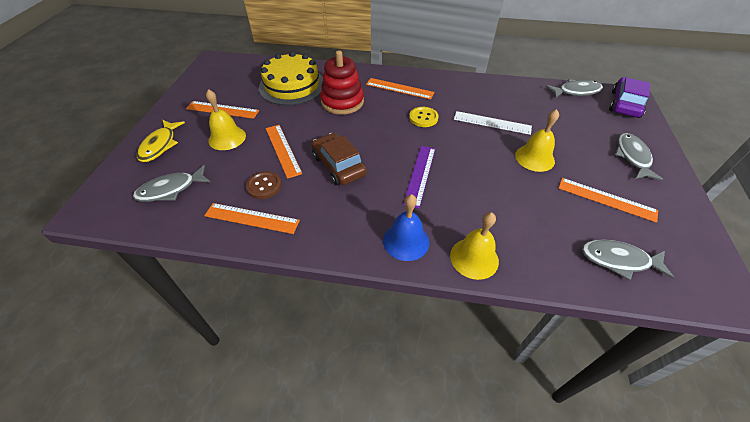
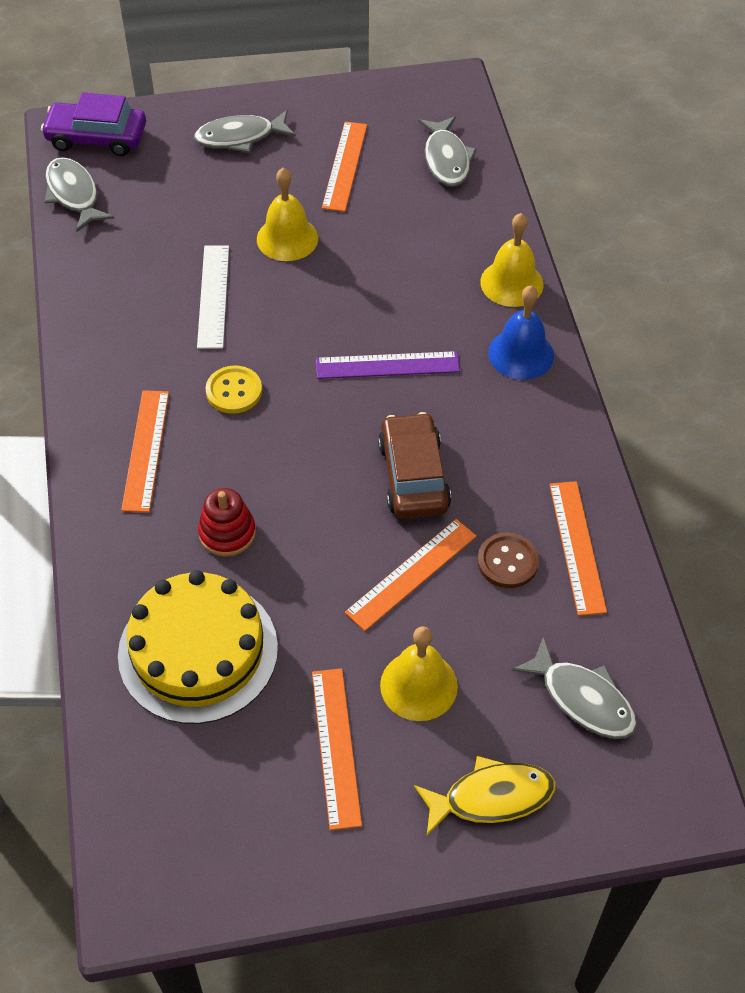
camera: 110 degrees left, 5 degrees up
(339, 165) = (413, 476): brown car -> brown car turned 135 degrees clockwise
(342, 102) = (227, 533): red stacking toy -> red stacking toy, size x0.61

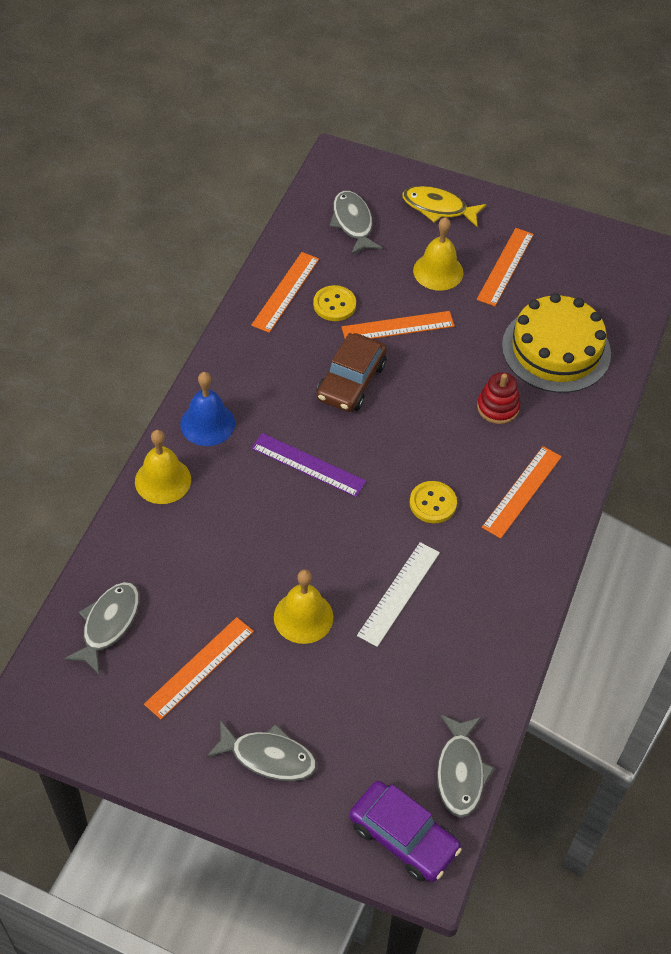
camera: 150 degrees left, 0 degrees up
(507, 562) = (334, 304): brown button -> yellow button

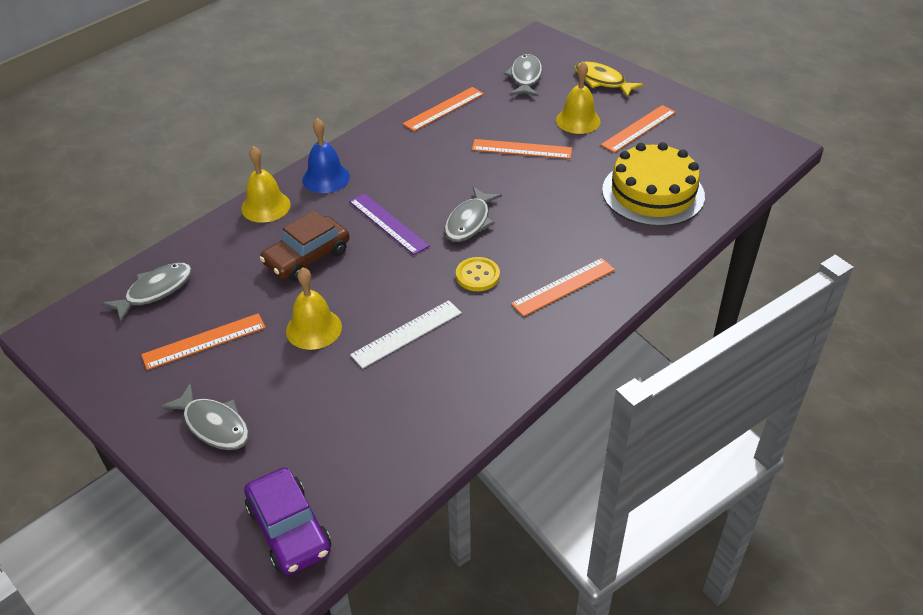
camera: 25 degrees right, 10 degrees down
(334, 304) = (478, 124): yellow button -> none
(351, 381) = (460, 176): brown car -> brown car (307, 257)
(460, 772) = (375, 492): grey fish -> grey fish (469, 222)
(498, 407) = (576, 221): red stacking toy -> none

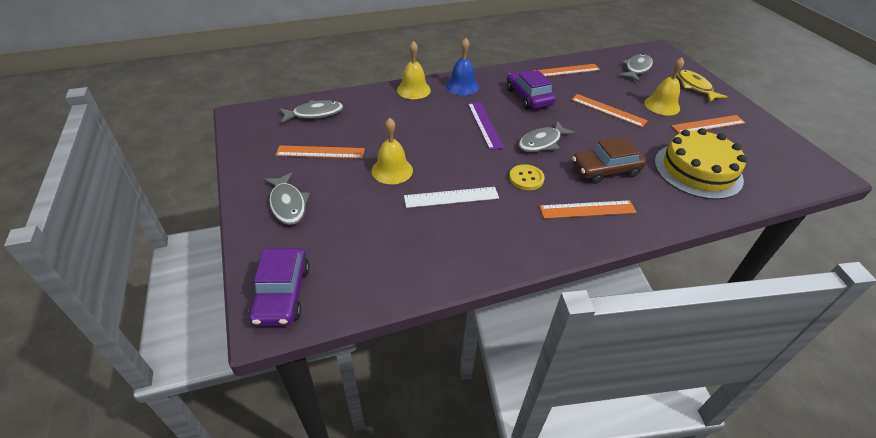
camera: 25 degrees right, 0 degrees up
(307, 257) = (418, 127): brown car -> brown car (605, 170)
(419, 164) = (528, 97): none -> purple car

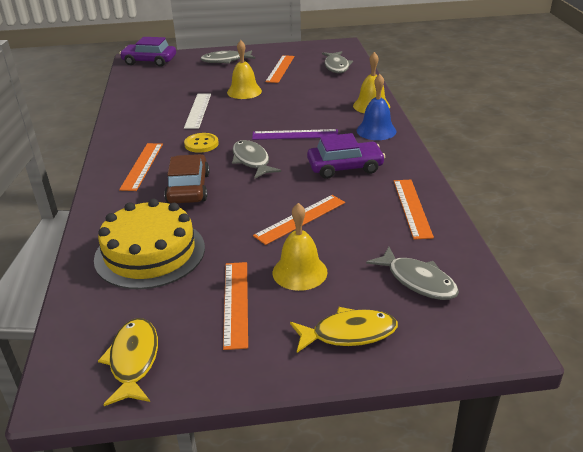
camera: 105 degrees right, 10 degrees down
(785, 152) = (133, 360): none -> yellow fish

